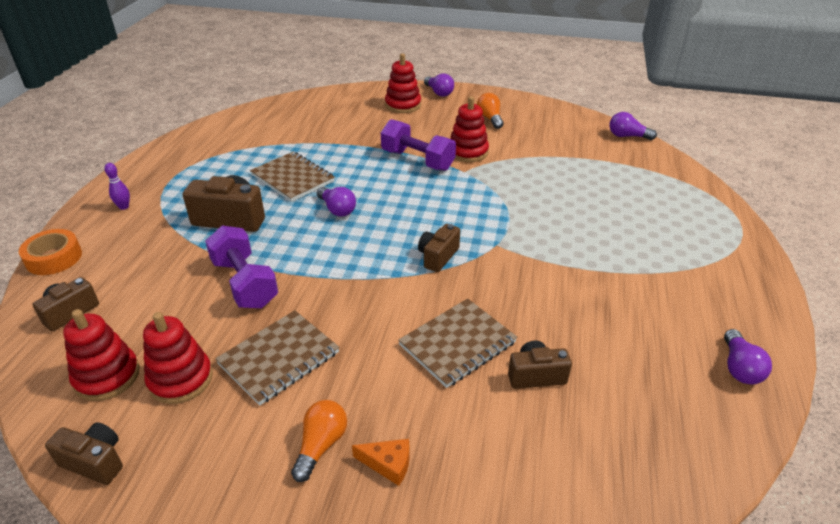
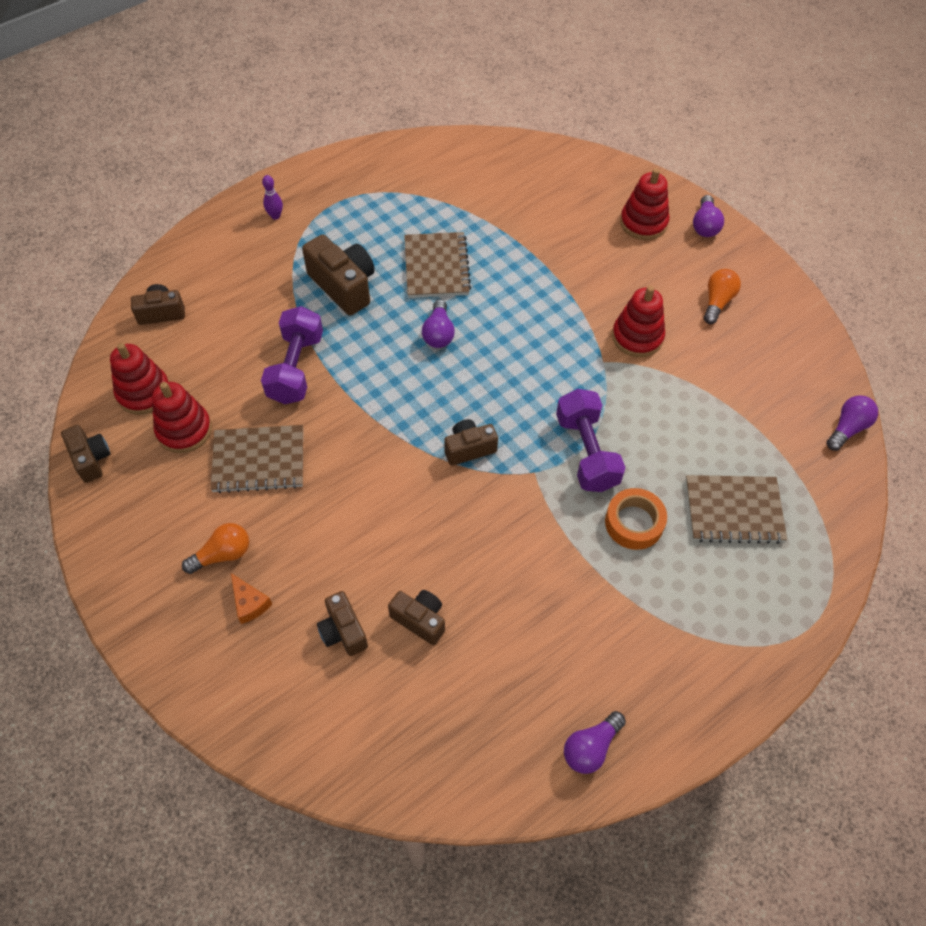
camera: 40 degrees right, 20 degrees up
(54, 258) = (188, 245): orange tape -> orange tape (634, 523)
(417, 160) = (574, 316): purple dumbbell -> purple dumbbell (586, 452)
(457, 344) = (393, 546): brown notebook -> brown notebook (733, 510)
(490, 425) = (343, 631): none -> brown camera
(627, 136) = (847, 428): purple light bulb -> purple light bulb turned 75 degrees clockwise

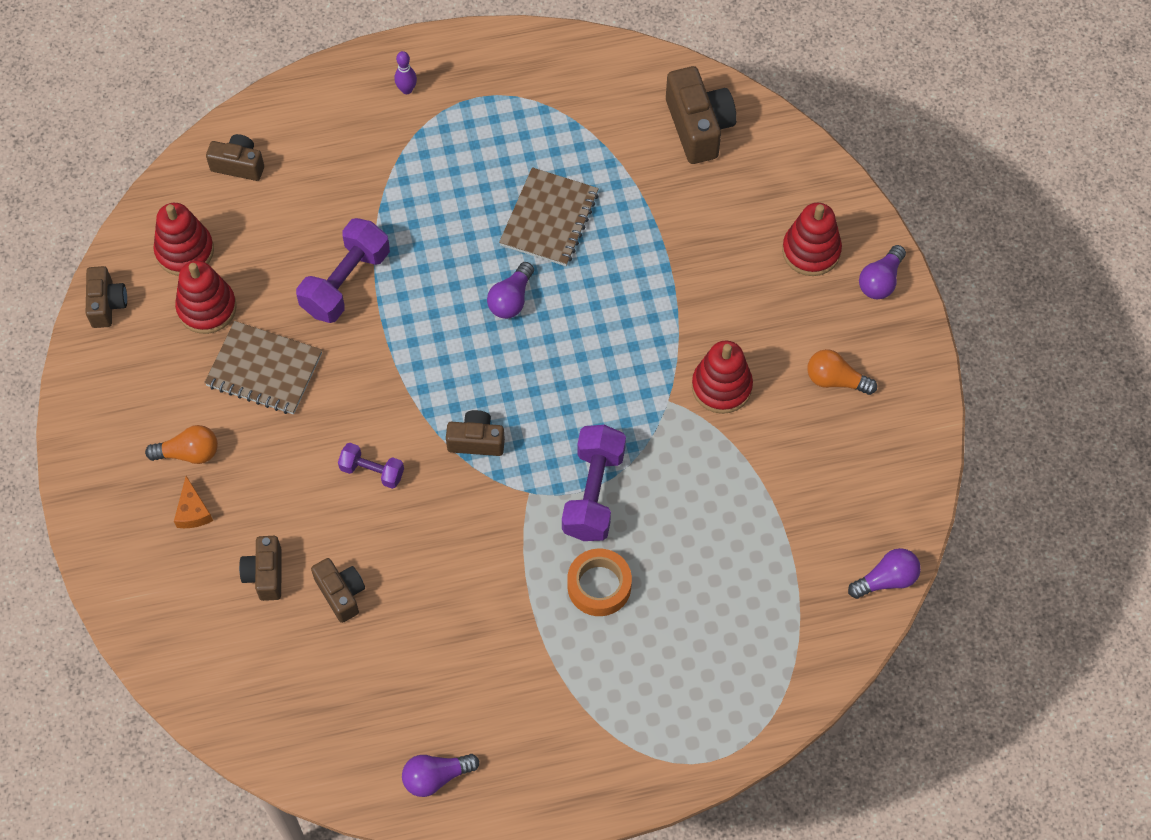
camera: 25 degrees right, 5 degrees up
(343, 286) = (439, 205): brown camera -> brown camera (698, 127)
(394, 506) = (372, 471): none -> purple dumbbell
(717, 302) = (835, 380): orange light bulb -> orange light bulb turned 120 degrees counterclockwise
(733, 510) = (708, 616): brown notebook -> none

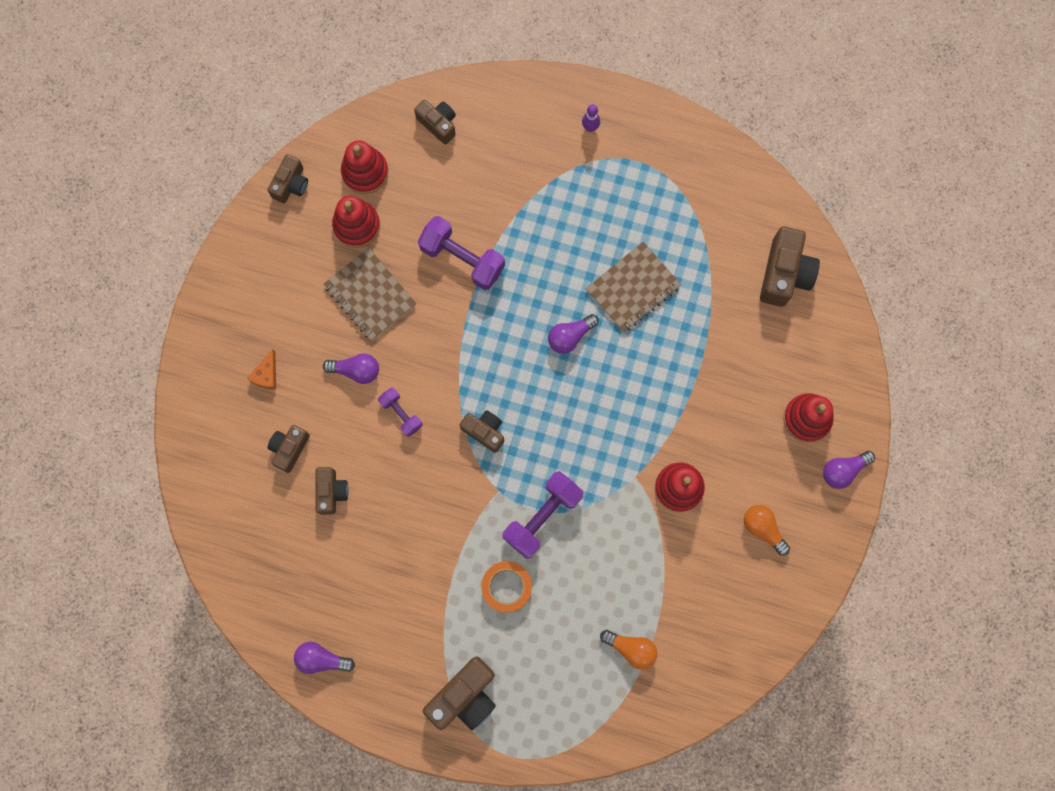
camera: 30 degrees right, 15 degrees up
(189, 453) = (286, 330): orange light bulb -> orange light bulb (631, 648)
(346, 282) = (462, 258): purple dumbbell -> purple dumbbell turned 60 degrees clockwise
(623, 725) = (464, 696): none -> brown camera
(886, 580) = (706, 698): purple light bulb -> purple light bulb (356, 370)

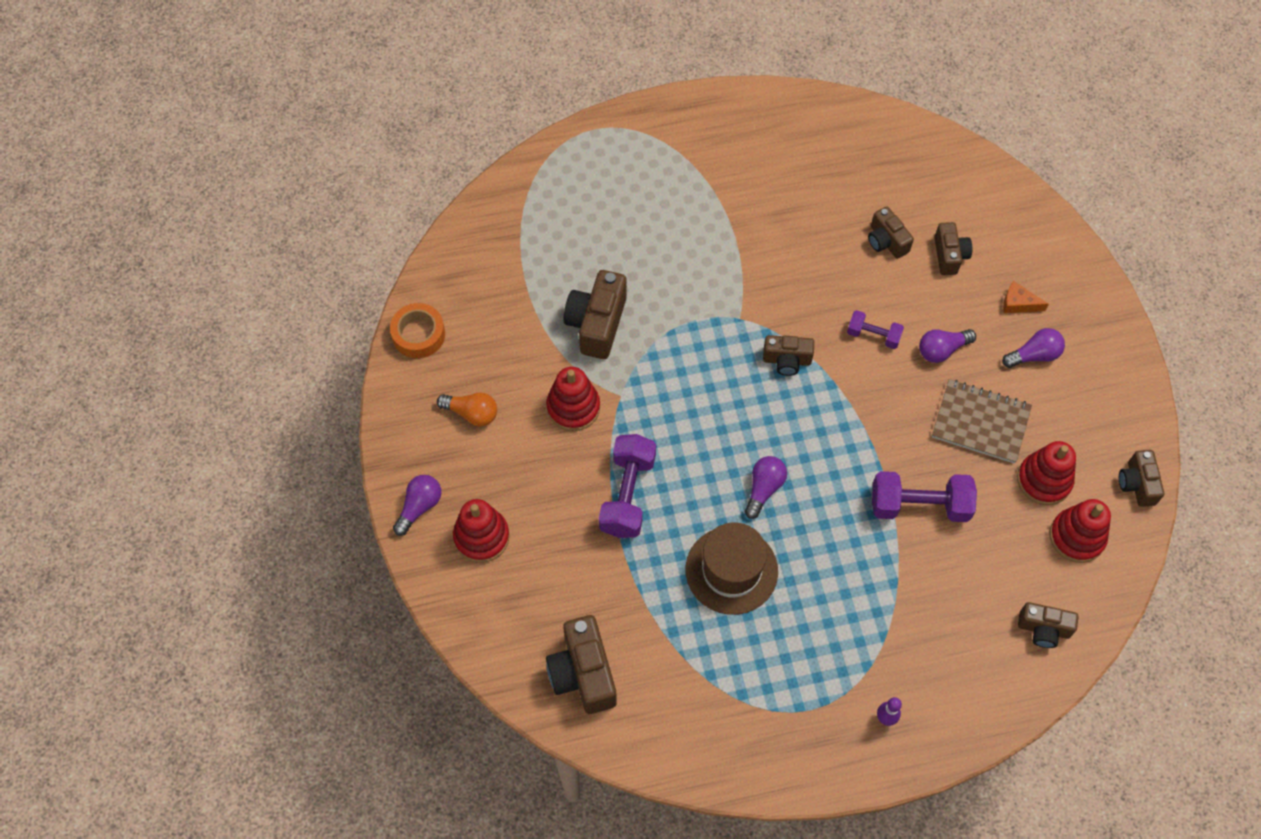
camera: 150 degrees right, 15 degrees down
(266, 375) = (1018, 303): orange cheese -> orange cheese turned 60 degrees counterclockwise
(322, 659) = (798, 118): purple light bulb -> purple light bulb (1034, 355)
(464, 696) = (661, 151): brown camera -> brown camera (597, 324)
(506, 587) = (680, 247): orange tape -> orange tape (418, 334)
(542, 516) = (685, 318): purple dumbbell -> purple dumbbell (627, 494)
(631, 648) = (539, 255): orange light bulb -> none
(633, 288) = (731, 570): brown notebook -> brown hat

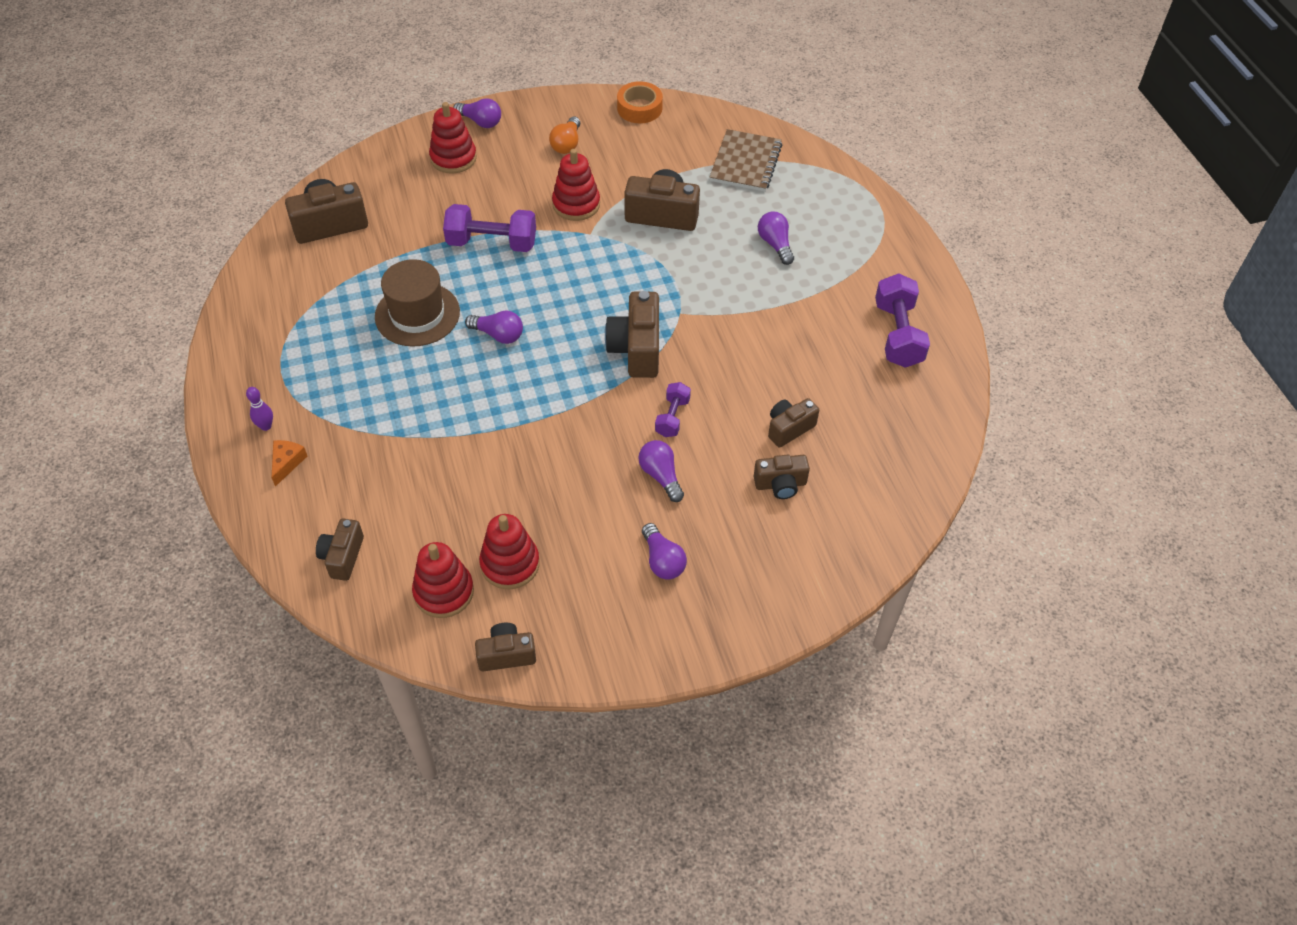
camera: 85 degrees right, 10 degrees down
(649, 225) = (775, 244): none -> purple light bulb
(787, 360) = (636, 349): brown camera -> brown camera, size x1.62
(919, 505) = (481, 454): purple dumbbell -> purple dumbbell (898, 334)
(980, 422) = (576, 508): brown notebook -> brown notebook (745, 163)
(1018, 303) = (727, 548): orange cheese -> orange cheese (287, 463)

